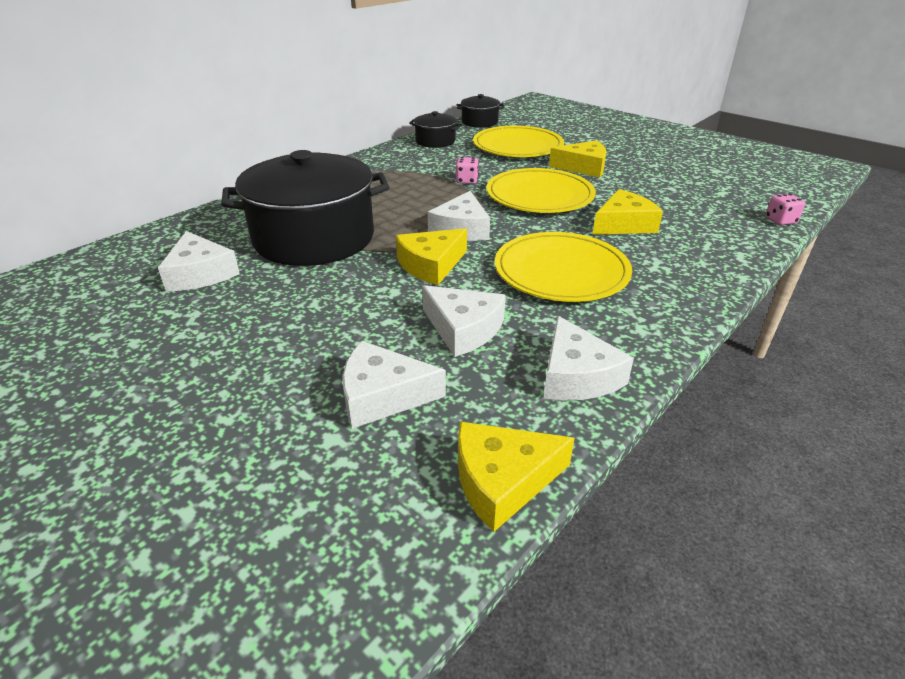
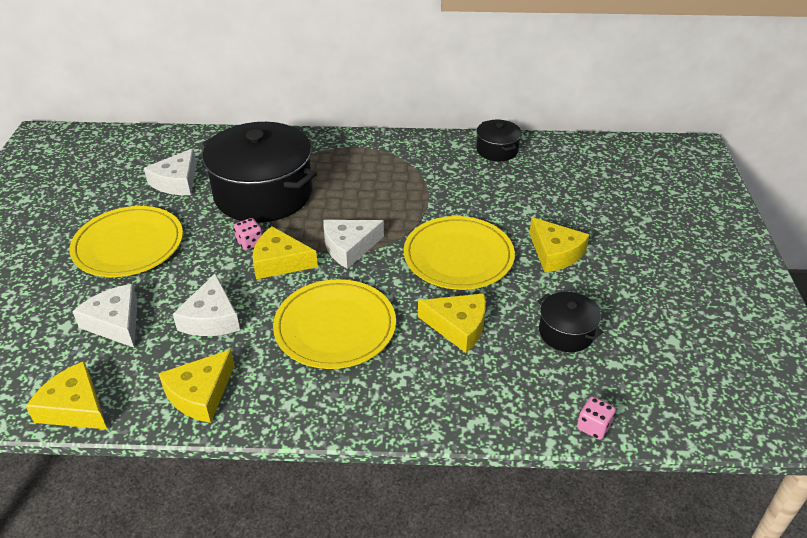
camera: 50 degrees right, 5 degrees up
(467, 181) = (437, 207): pink dice -> pink dice (250, 243)
(479, 122) = (578, 148): black pot -> black pot (566, 332)
(517, 146) = (551, 195): yellow plate -> yellow plate (128, 245)
(576, 375) = (200, 394): white cheese -> yellow cheese

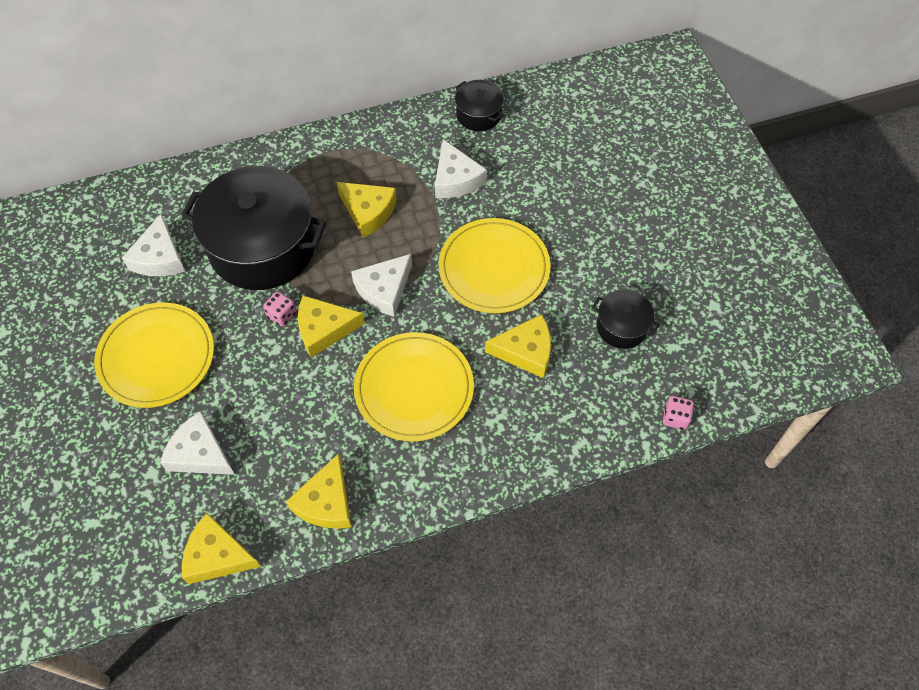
camera: 20 degrees left, 20 degrees up
(211, 318) = (291, 417): white cheese -> white cheese (455, 179)
(555, 253) = (582, 236): yellow cheese -> yellow cheese (368, 212)

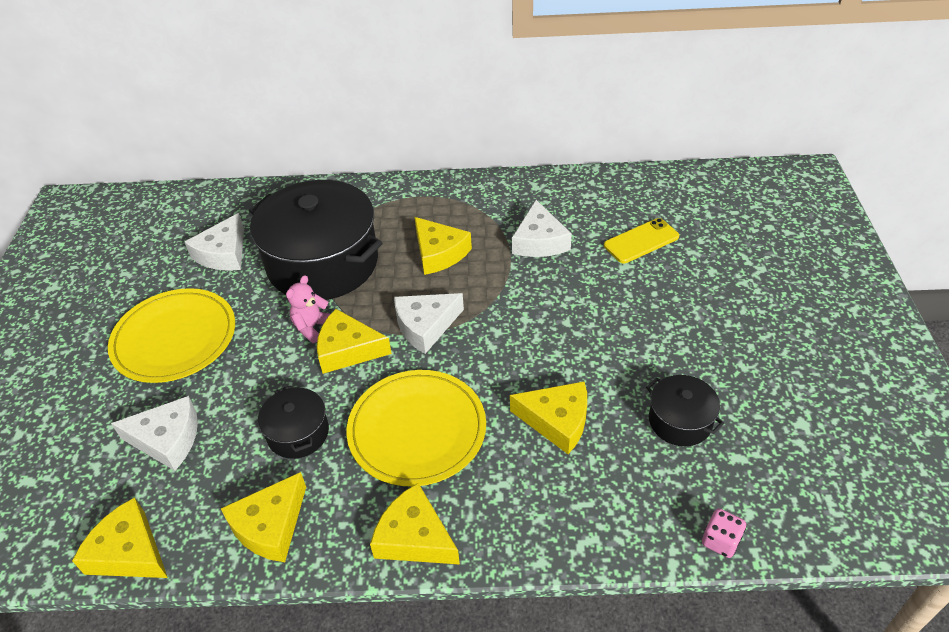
camera: 20 degrees right, 15 degrees down
(200, 453) = (167, 439): white cheese -> white cheese turned 135 degrees clockwise
(282, 315) = (312, 327): pink dice -> pink teddy bear
(446, 478) = (414, 537): none -> yellow cheese
(478, 114) = (584, 190): black pot -> black pot (298, 433)
(494, 268) = (550, 330): yellow plate -> none
(545, 160) = (641, 241): none -> yellow phone

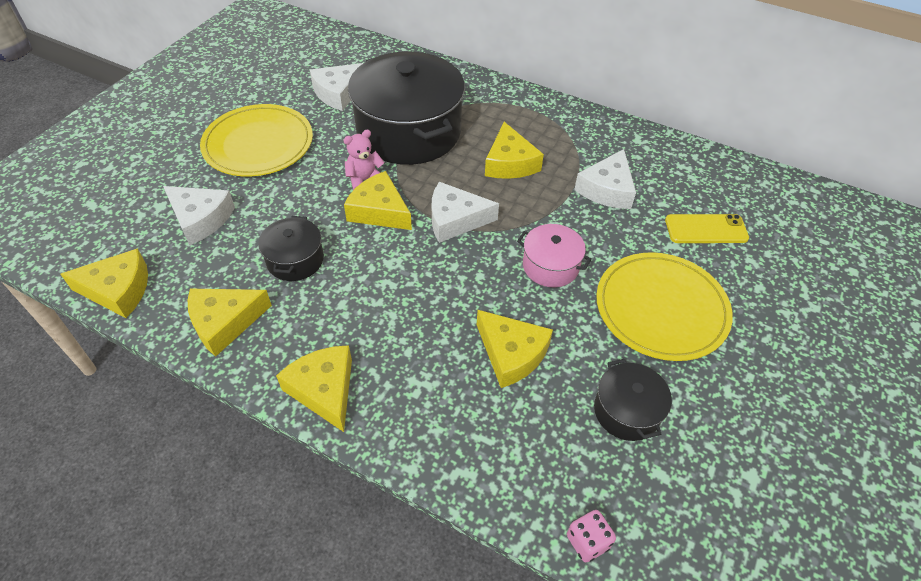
camera: 25 degrees right, 5 degrees up
(129, 552) = (118, 290): yellow cheese -> yellow cheese turned 120 degrees clockwise
(417, 430) = (388, 303): yellow plate -> yellow plate (661, 308)
(537, 329) = (550, 266): none -> pink pot

